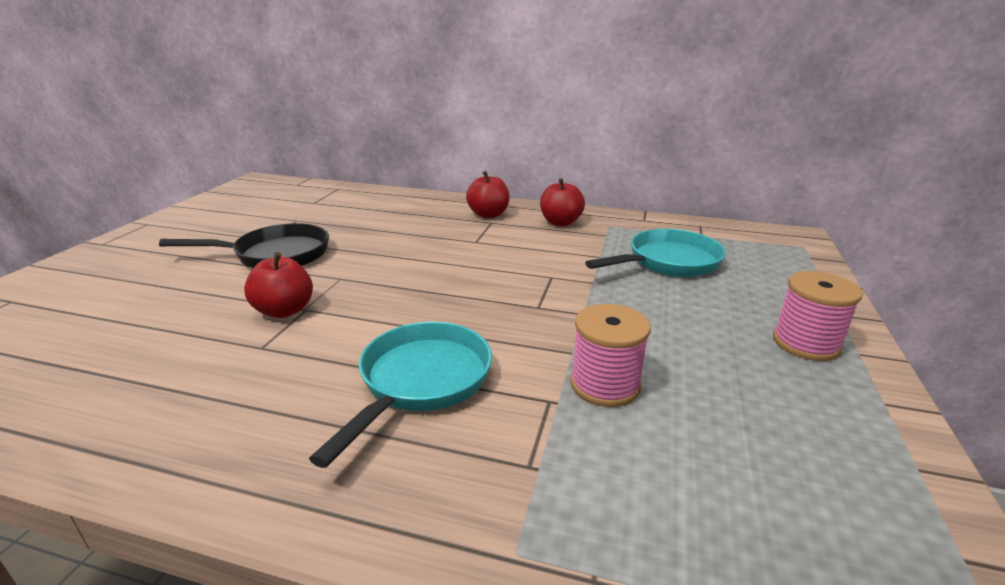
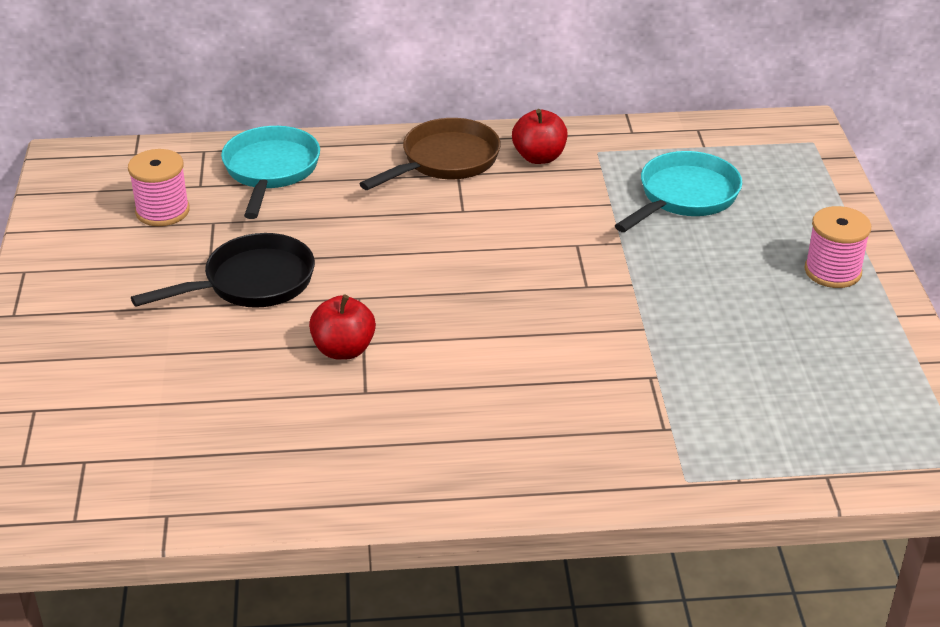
camera: 20 degrees left, 10 degrees up
(421, 382) = (537, 387): turquoise pan -> turquoise pan (270, 171)
(488, 214) = (445, 161): red apple -> brown pan
(605, 384) = (686, 352): pink spool -> pink spool (162, 211)

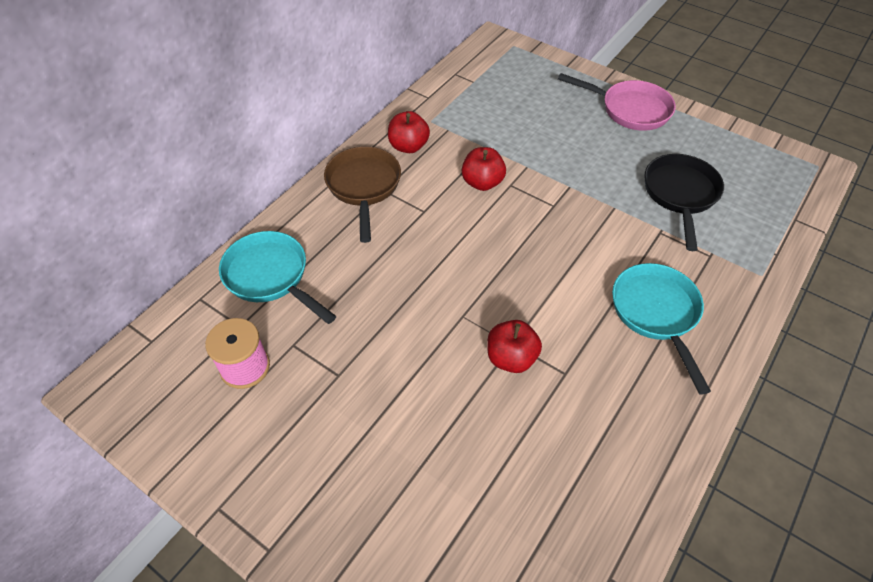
camera: 50 degrees left, 15 degrees up
(252, 283) = (388, 365): black pan -> black pan (680, 195)
(553, 226) = (482, 183): none -> red apple
(684, 197) = (511, 117): turquoise pan -> turquoise pan (656, 314)
(832, 271) = (630, 109): pink spool -> pink pan

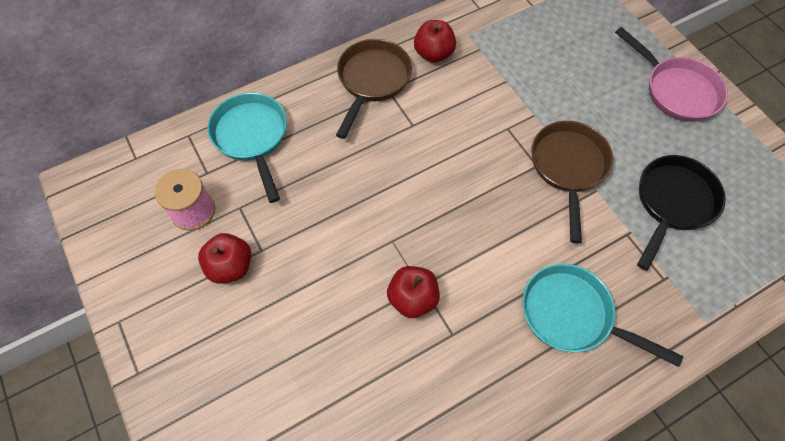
camera: 25 degrees right, 10 degrees up
(482, 183) = (482, 116): red apple -> red apple (230, 266)
(581, 198) = (568, 168): none -> brown pan
(656, 314) = (572, 315): turquoise pan -> turquoise pan turned 75 degrees counterclockwise

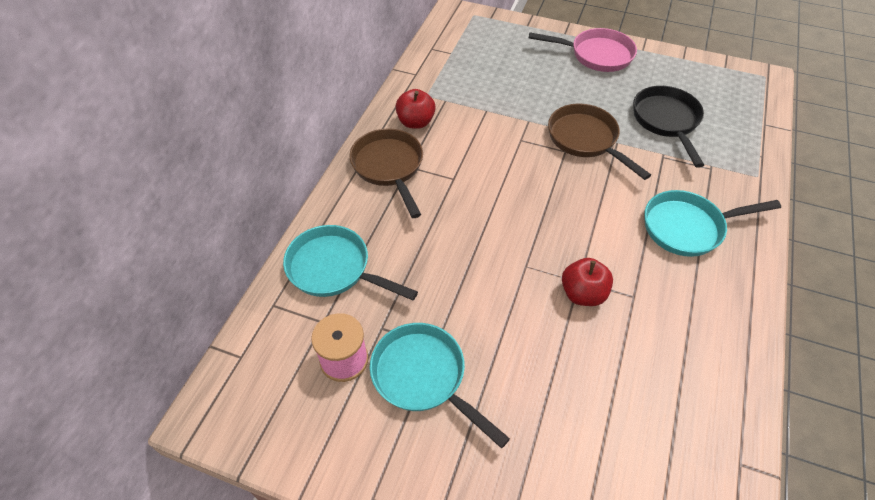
camera: 40 degrees left, 10 degrees down
(230, 266) = (424, 377): red apple -> turquoise pan

